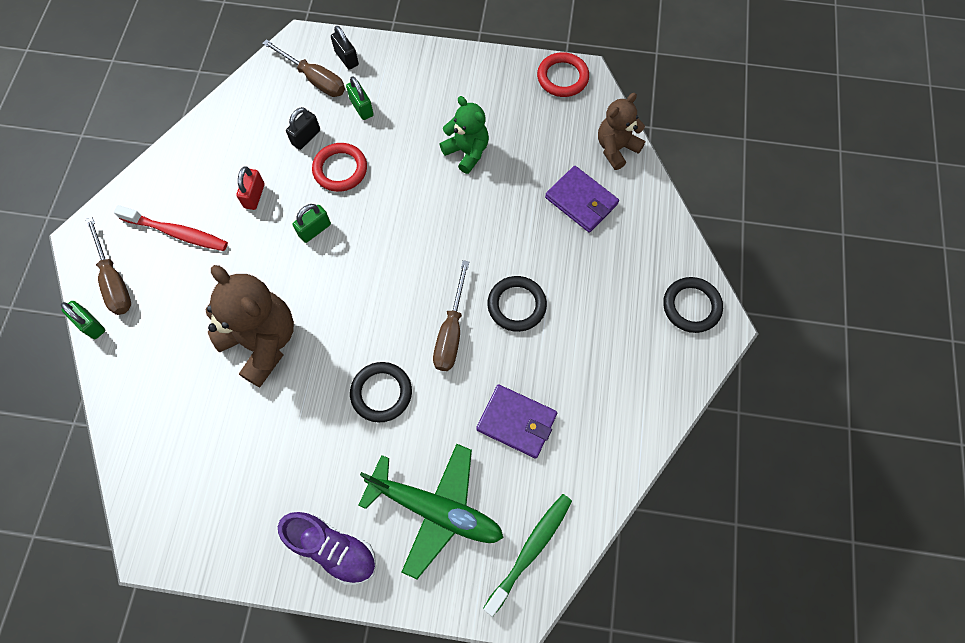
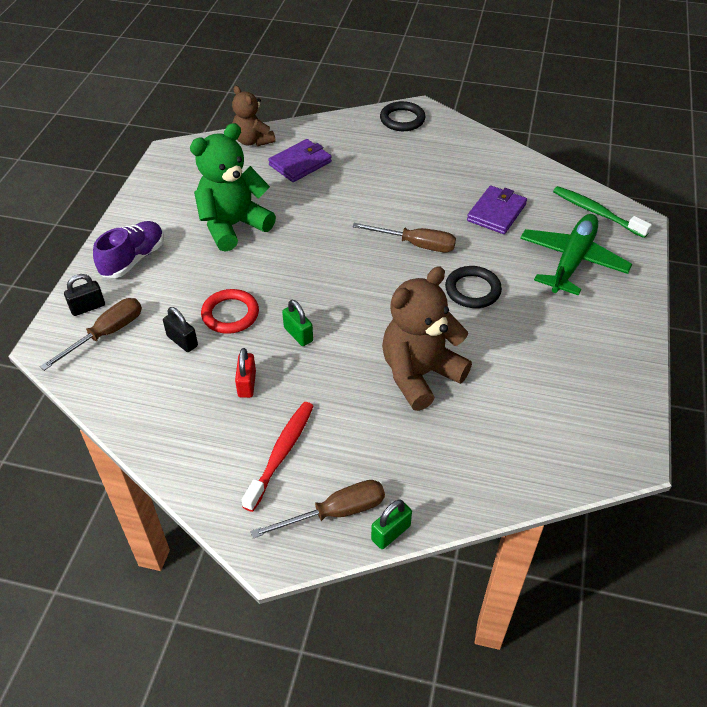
camera: 85 degrees left, 20 degrees down
(254, 196) = (247, 384): red padlock -> red padlock turned 75 degrees clockwise
(333, 548) = (613, 323): purple shoe -> purple shoe (133, 259)
(362, 108) = (158, 296): green padlock -> none
(467, 152) = (233, 226): green teddy bear -> green teddy bear, size x1.62
(516, 305) = (394, 206): black ring -> none
(562, 77) = (169, 163): red ring -> none

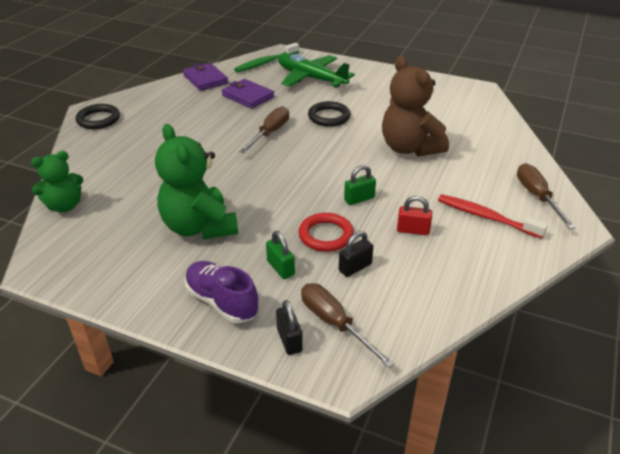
camera: 80 degrees left, 10 degrees down
(253, 141) = (64, 206): brown teddy bear -> green teddy bear
(300, 163) = (125, 179): purple wallet -> purple wallet (205, 79)
(390, 533) = (549, 176): green padlock -> green padlock (280, 268)

